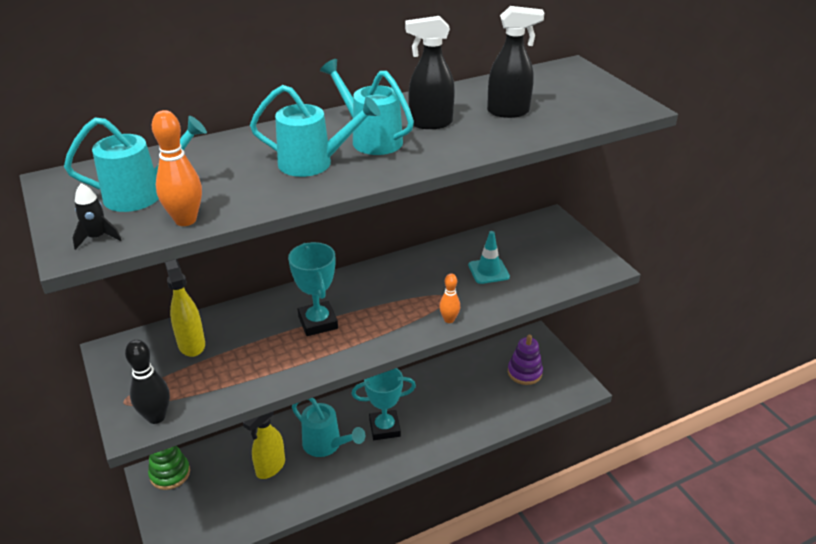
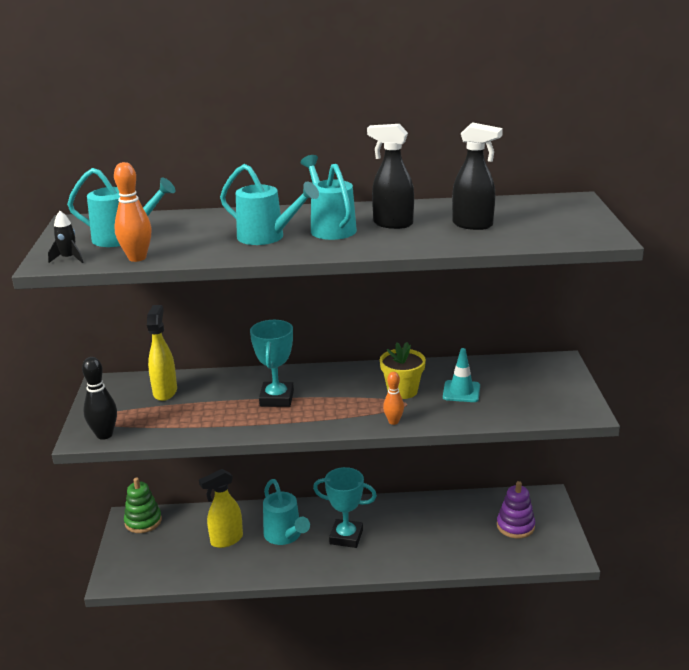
camera: 25 degrees right, 10 degrees down
(434, 283) = (402, 391): none -> yellow flower pot

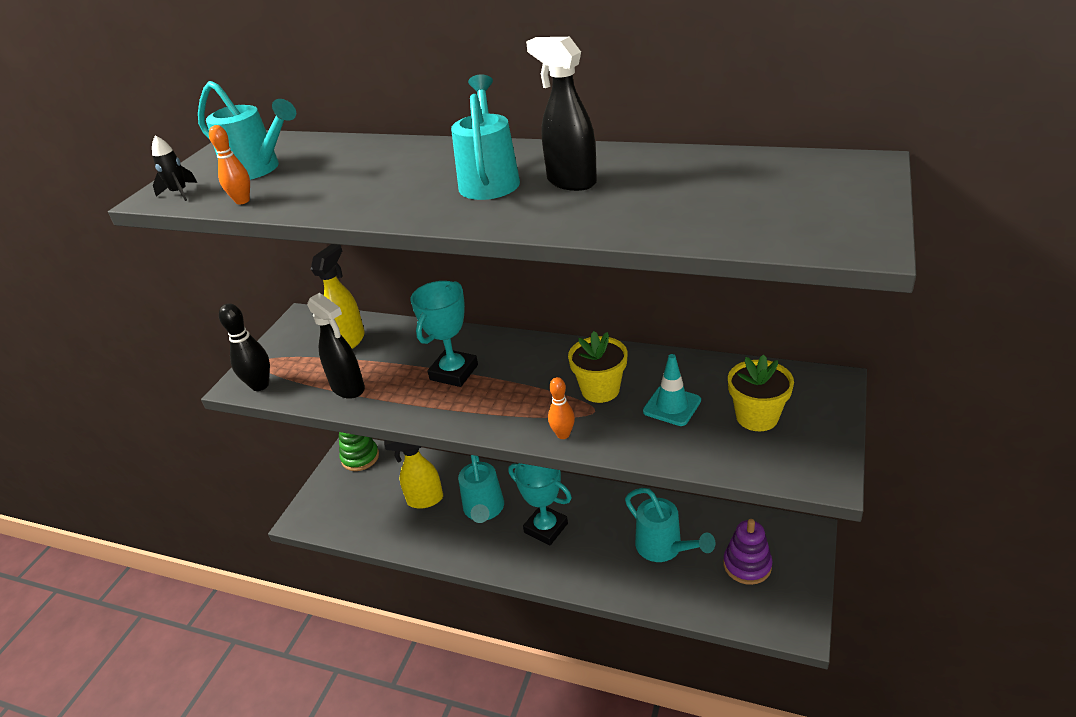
camera: 25 degrees right, 10 degrees up
(137, 258) = (242, 201): orange bowling pin -> orange bowling pin, size x0.65
(267, 237) = (404, 186): turquoise watering can -> turquoise watering can (664, 548)
(473, 225) = (677, 196): black spray bottle -> black spray bottle (348, 388)
(523, 388) = (757, 417): none -> yellow flower pot

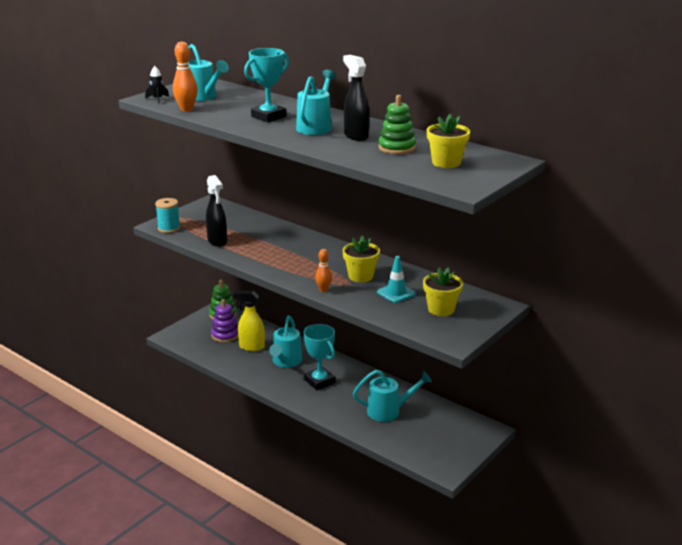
camera: 15 degrees right, 10 degrees down
(242, 201) = (186, 109): orange bowling pin -> orange bowling pin, size x1.54
(260, 385) = (169, 228): black bowling pin -> turquoise spool
(350, 340) = (232, 220): yellow spray bottle -> none
(454, 372) = (282, 248): turquoise trophy -> turquoise trophy (268, 116)
(659, 188) = (397, 148): none -> green stacking toy
(664, 548) = (388, 411): turquoise watering can -> turquoise watering can turned 75 degrees counterclockwise
(747, 565) = (436, 434): purple stacking toy -> purple stacking toy (225, 335)
(769, 196) = (446, 163): none -> yellow flower pot

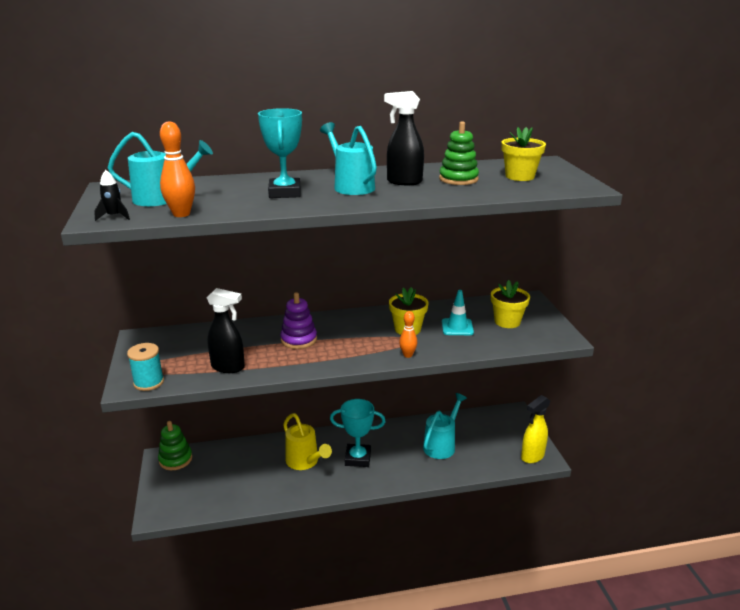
camera: 50 degrees left, 0 degrees up
(225, 335) = (211, 475): purple stacking toy -> purple stacking toy (298, 339)
(251, 347) = (253, 470): yellow spray bottle -> yellow spray bottle (532, 456)
(286, 362) = (305, 462): turquoise watering can -> yellow watering can

